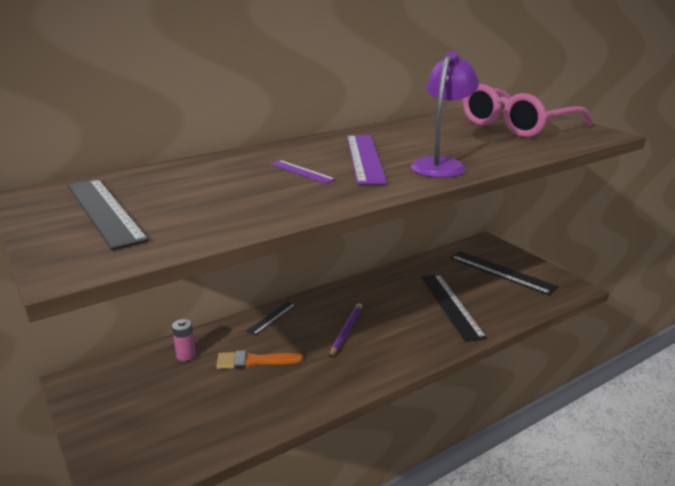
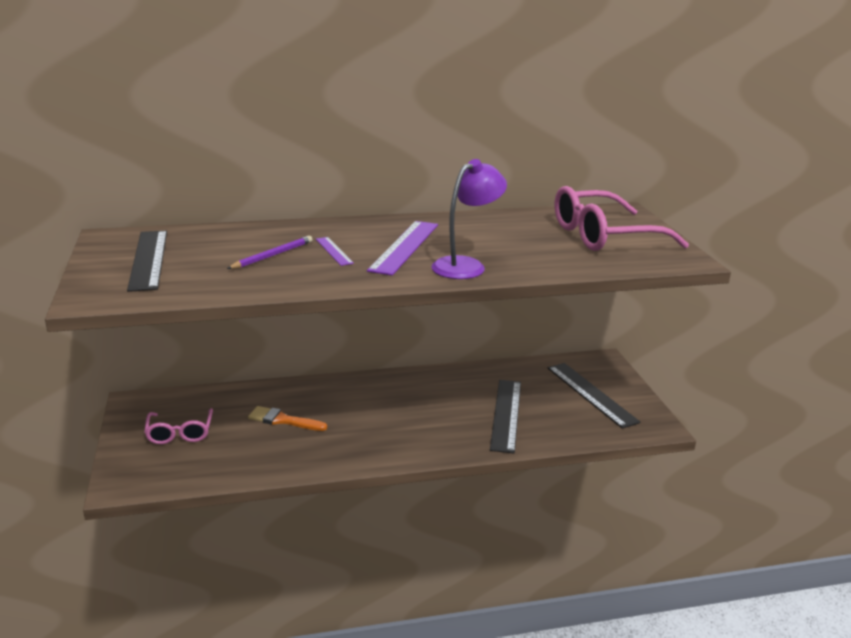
camera: 20 degrees right, 0 degrees up
(151, 403) = (180, 433): none -> pink glasses
(186, 355) = (231, 402): pink battery -> none
(272, 317) = (325, 387): black ruler -> none
(346, 331) = (383, 414): purple pencil -> purple pencil (272, 255)

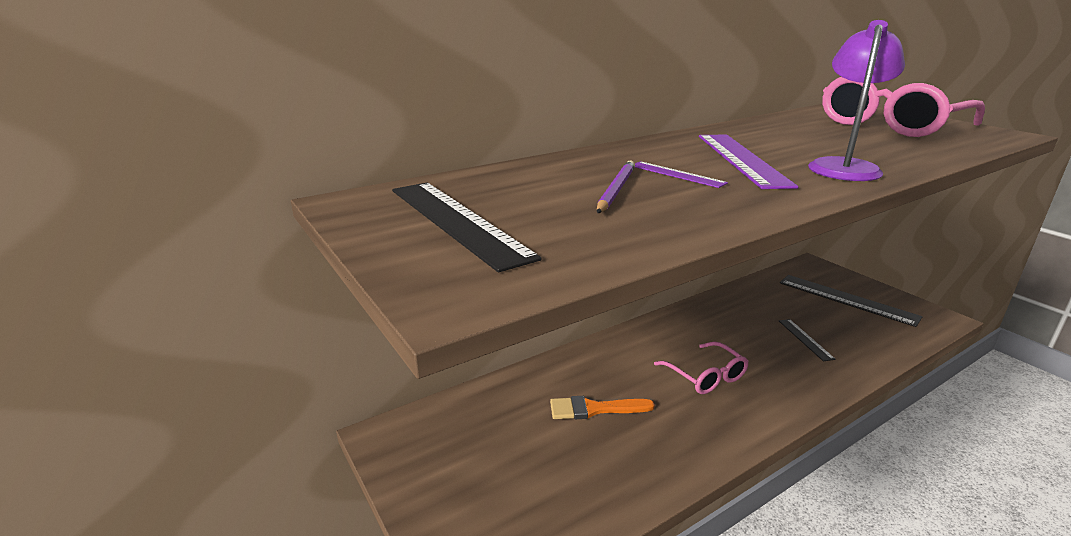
camera: 20 degrees left, 0 degrees up
(180, 433) = (485, 465): pink glasses -> pink glasses (706, 376)
(506, 414) = (805, 339): black ruler -> black ruler, size x0.51

